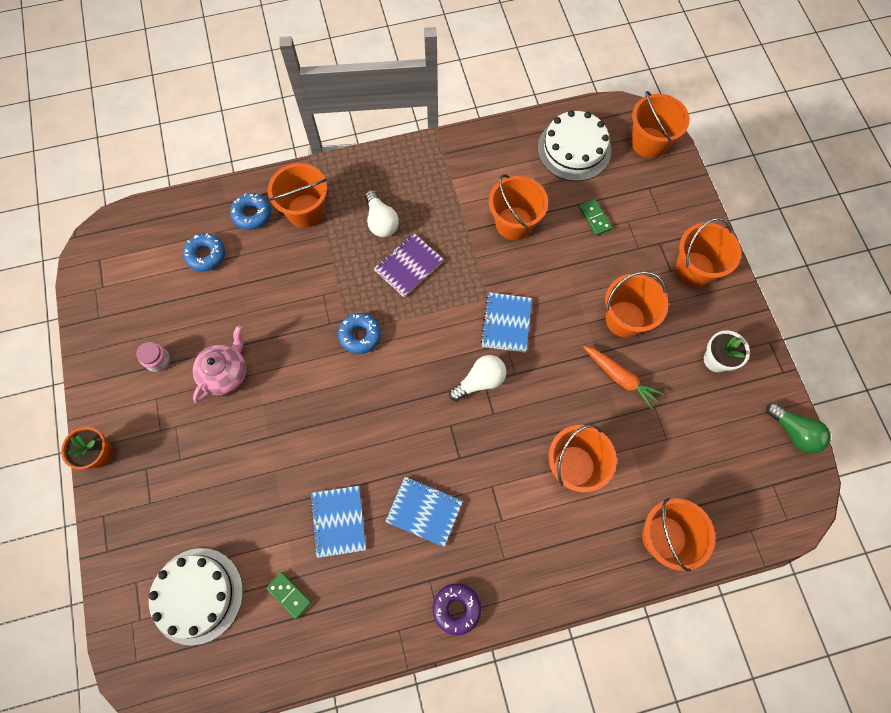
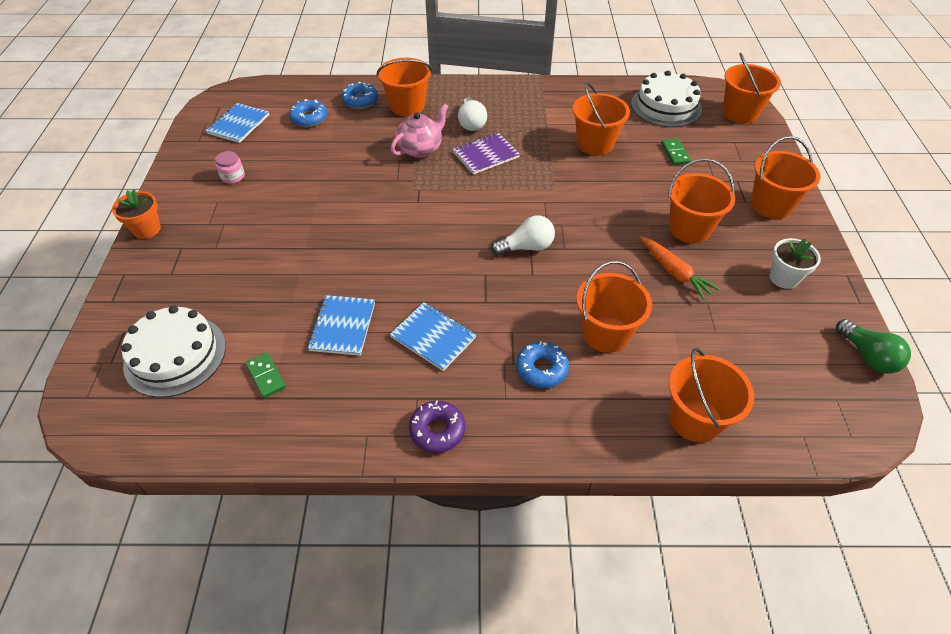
camera: 15 degrees right, 20 degrees down
(226, 373) = (287, 196): pink teapot -> pink teapot (420, 149)
(360, 335) = (422, 193): blue donut -> blue donut (541, 369)
(506, 323) = (566, 210): blue notebook -> blue notebook (238, 124)

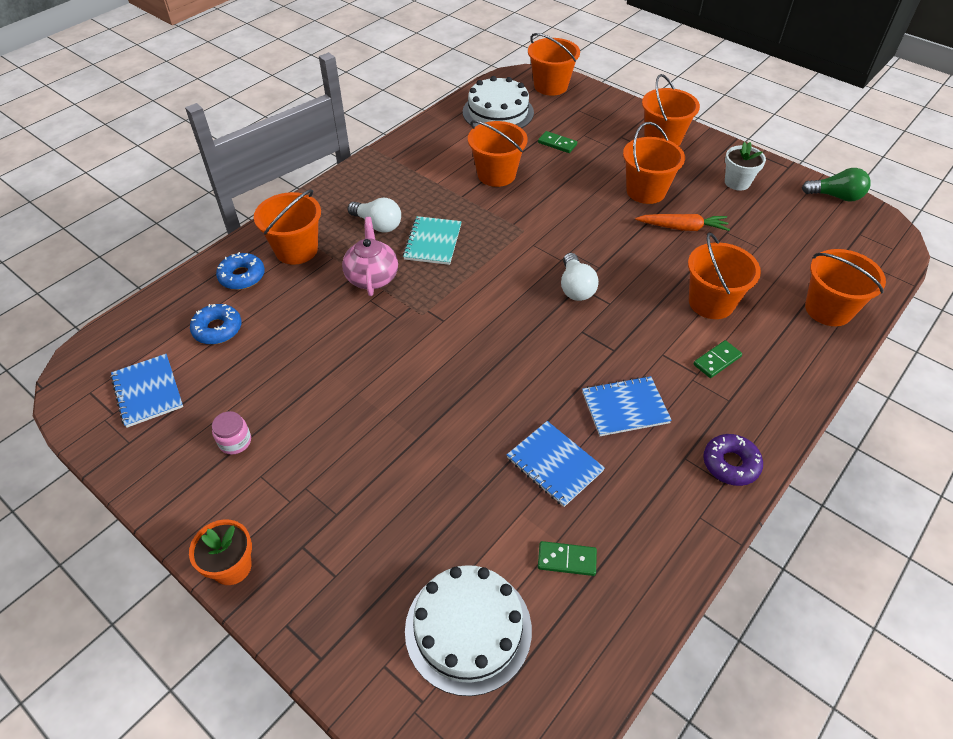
camera: 50 degrees left, 0 degrees up
(485, 155) = (433, 242): purple notebook -> turquoise notebook
(526, 247) = (575, 287): white light bulb -> white light bulb turned 150 degrees clockwise
(541, 369) = (717, 361): blue donut -> green domino

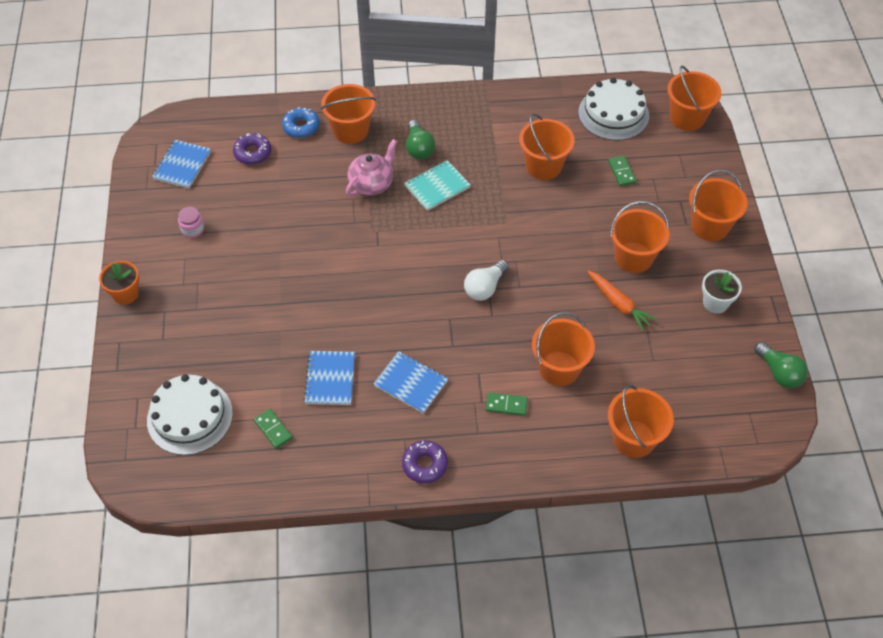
camera: 45 degrees right, 5 degrees up
(217, 329) = (253, 153): blue donut -> purple donut
(378, 225) = (419, 148): white light bulb -> green light bulb

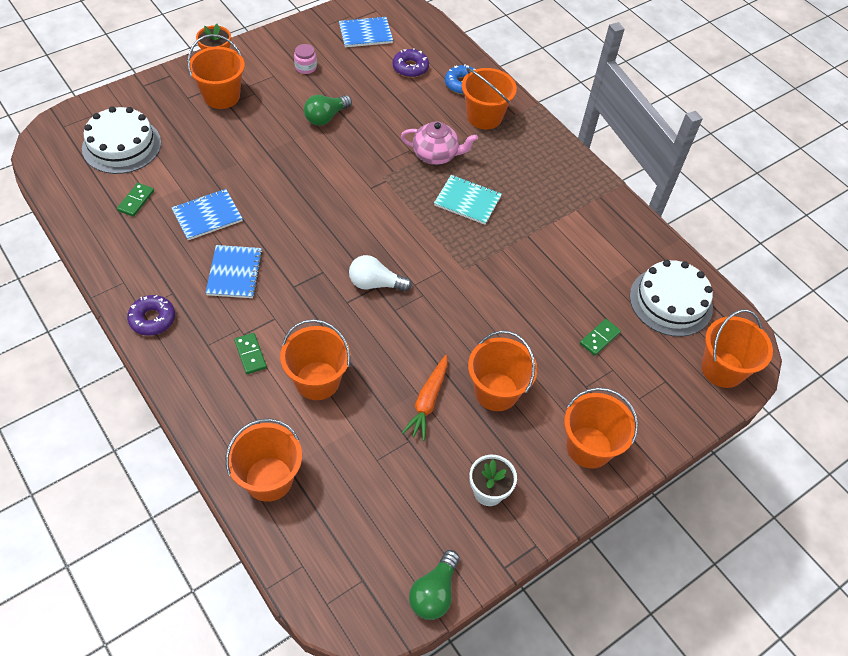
camera: 55 degrees right, 0 degrees up
(419, 148) = (502, 170): green light bulb -> green light bulb (326, 117)
(543, 166) = (555, 270): orange bucket -> orange bucket (221, 96)

